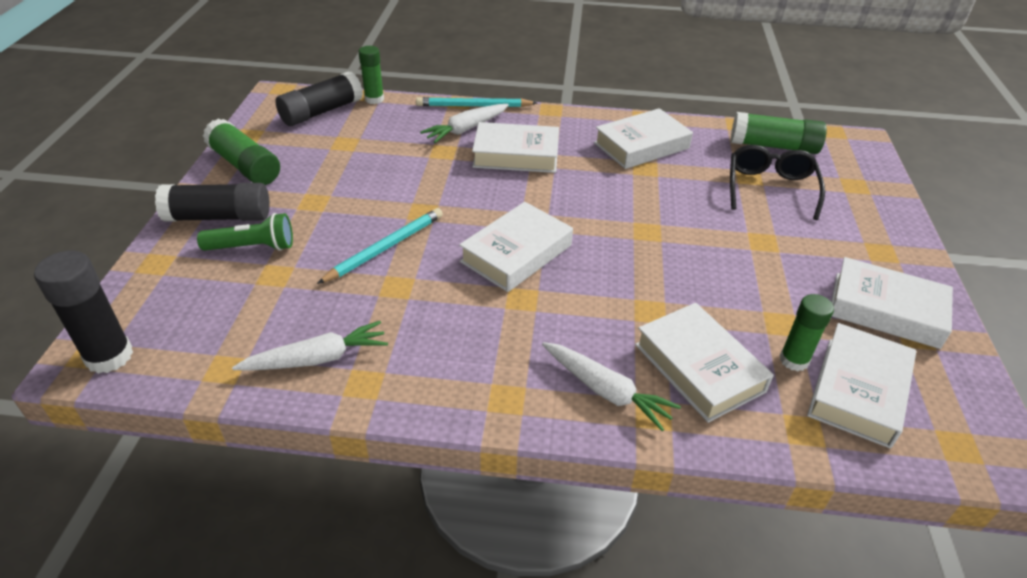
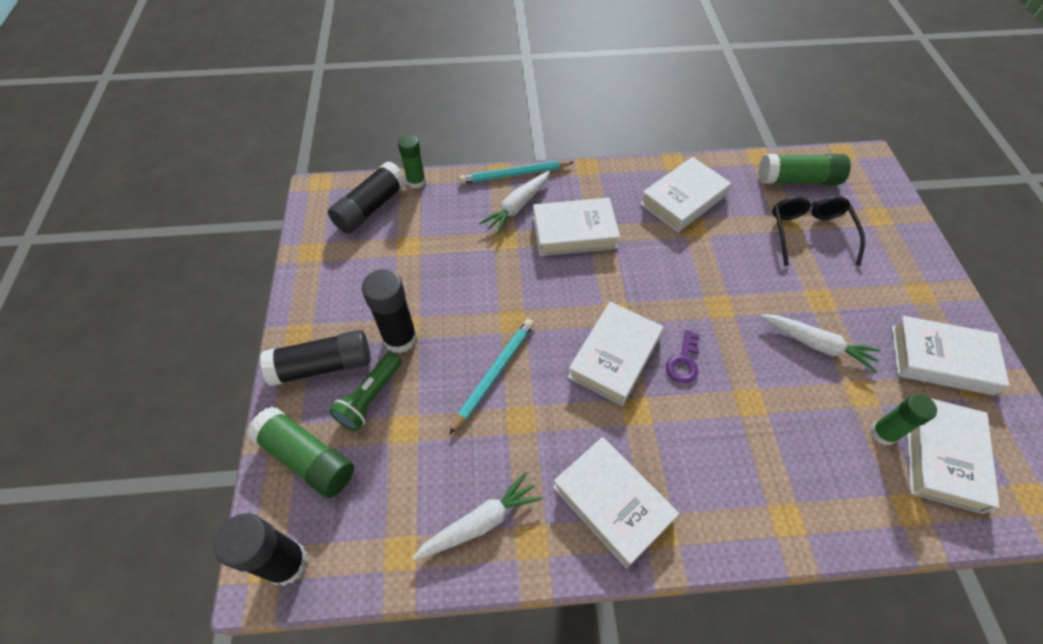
camera: 10 degrees left, 15 degrees up
(245, 166) = (322, 294): green glue stick -> green glue stick (307, 458)
(253, 247) = (370, 398): green flashlight -> green flashlight turned 135 degrees clockwise
(304, 208) = (400, 338): none -> black glue stick
(589, 268) = (683, 362): none -> purple key
(606, 391) = (741, 503): white carrot -> white carrot (816, 345)
(699, 368) = (809, 459): white book -> white book (612, 503)

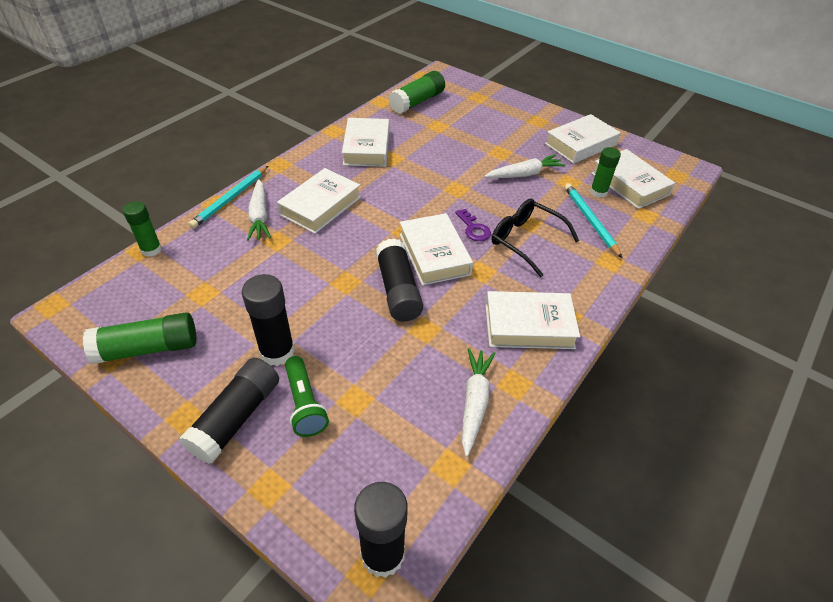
camera: 50 degrees left, 10 degrees down
(307, 458) = (307, 481): green glue stick -> green glue stick (147, 348)
(371, 207) = (132, 291): black glue stick -> black glue stick (398, 290)
(494, 374) = (374, 319): turquoise pencil -> turquoise pencil (590, 221)
(809, 233) = (455, 124): black glasses -> black glasses (525, 240)

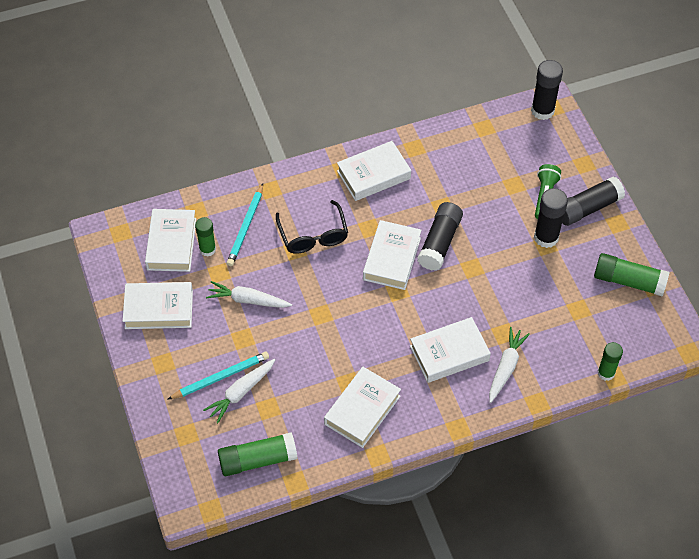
camera: 145 degrees left, 10 degrees up
(230, 198) = (522, 402): turquoise pencil -> turquoise pencil (220, 377)
(474, 229) = (342, 266): purple key -> none
(474, 402) = (446, 150): white carrot -> white carrot (241, 392)
(529, 325) = (373, 175): white book -> white book turned 60 degrees counterclockwise

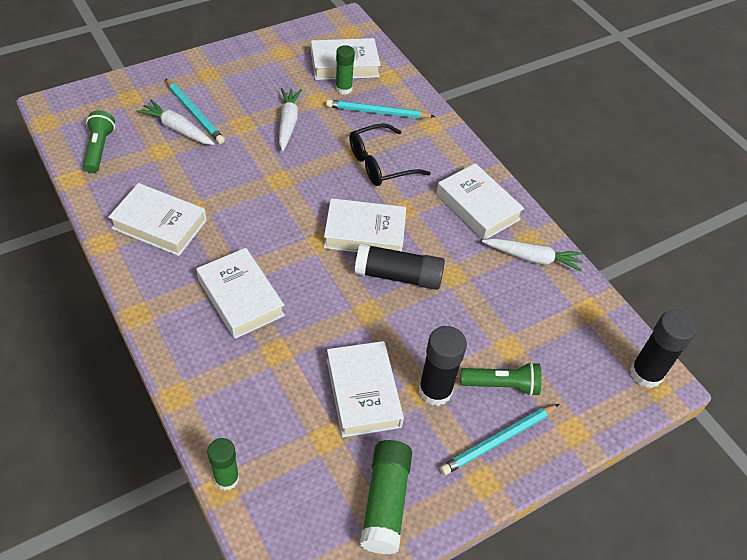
camera: 75 degrees right, 5 degrees down
(159, 309) = (268, 65): white book -> white book (363, 393)
(258, 460) = (99, 149): green glue stick -> green flashlight
(506, 367) = (226, 357): white carrot -> white carrot (533, 258)
(587, 208) = (498, 440): black glue stick -> turquoise pencil

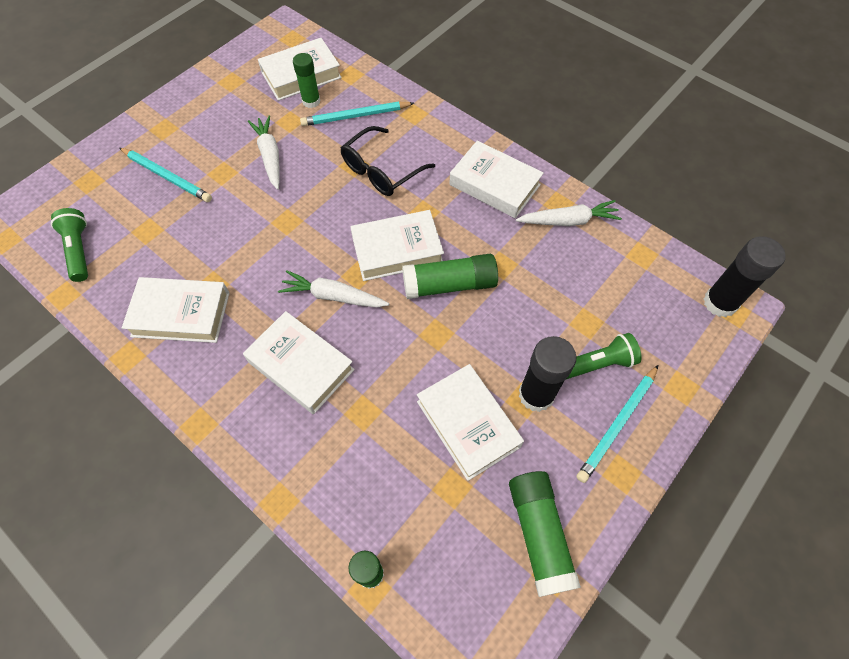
camera: 15 degrees left, 10 degrees up
(177, 129) = (156, 200): white carrot -> white carrot (333, 296)
(398, 276) = (449, 285): black glue stick -> green glue stick

